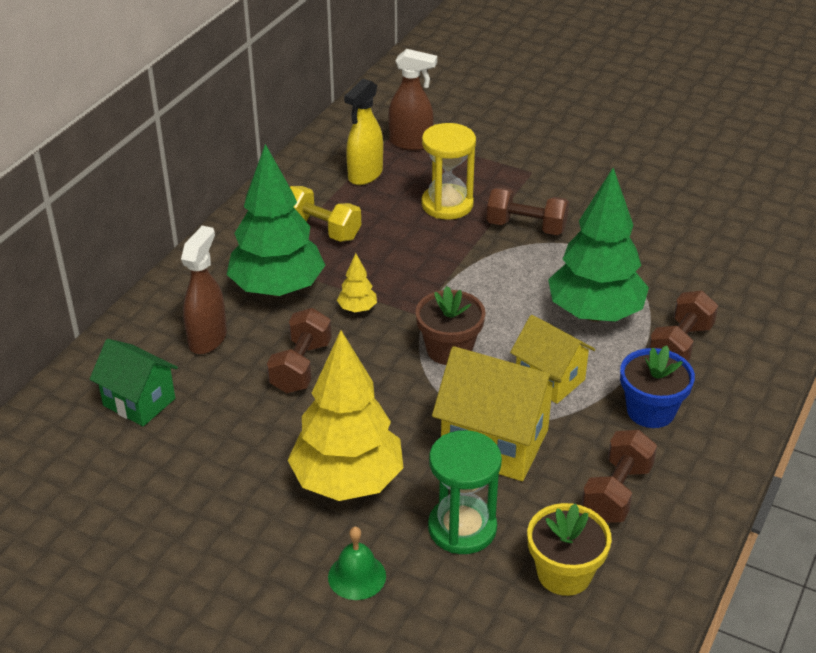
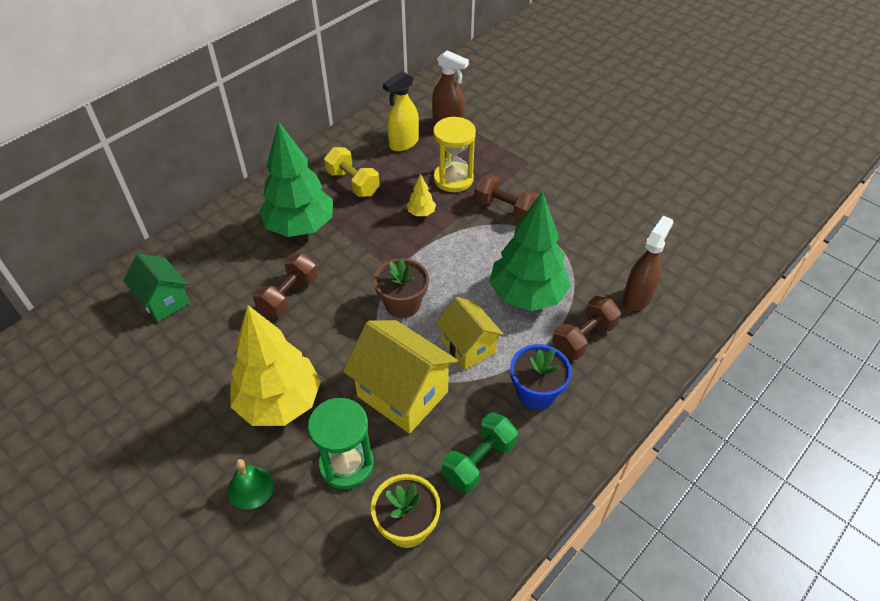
camera: 15 degrees right, 10 degrees up
(208, 339) = (234, 258): brown spray bottle -> brown spray bottle (637, 297)
(357, 309) = (350, 255): yellow tree -> yellow tree (421, 213)
(617, 492) = (479, 461): brown dumbbell -> green dumbbell

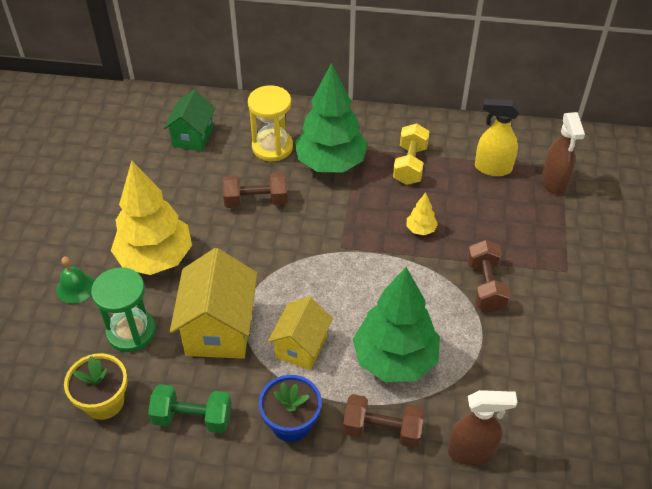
camera: 55 degrees right, 0 degrees up
(402, 304) = (308, 276): brown flower pot -> none
(453, 179) = (485, 227): yellow hourglass -> yellow hourglass (272, 147)

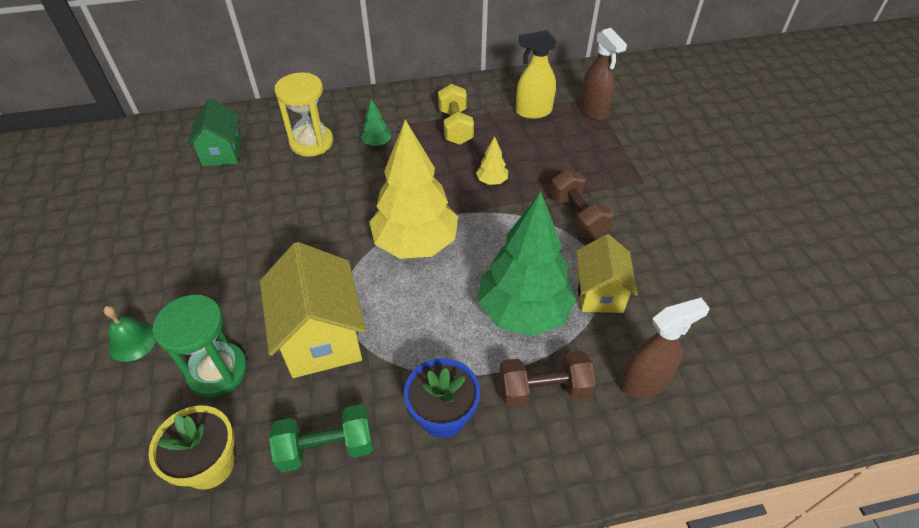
camera: 20 degrees left, 0 degrees up
(155, 258) = (221, 282): yellow tree -> yellow tree (415, 243)
(256, 201) = (313, 196): brown dumbbell -> none
(301, 347) = (420, 329): yellow house -> yellow house (599, 293)
(330, 163) = (377, 143): green tree -> green tree, size x0.41

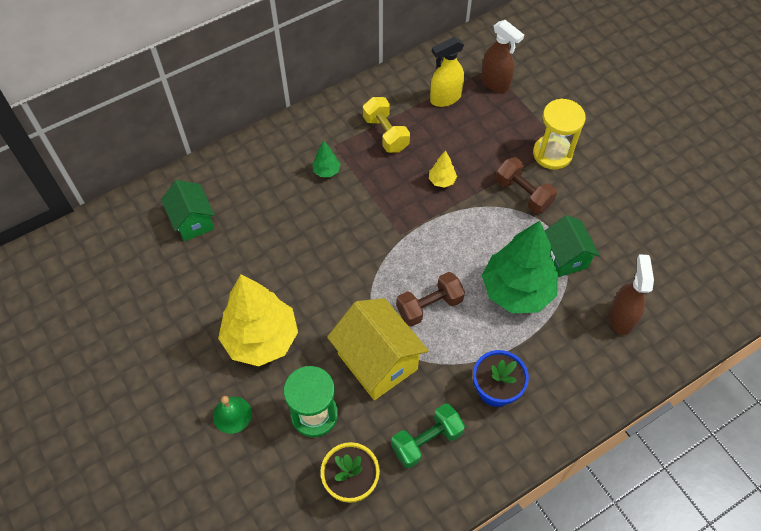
camera: 20 degrees left, 10 degrees up
(311, 142) = (267, 187): yellow hourglass -> yellow hourglass (552, 154)
(415, 243) = (408, 259): yellow tree -> yellow tree (261, 339)
(543, 389) = (556, 347): brown dumbbell -> brown dumbbell (429, 306)
(599, 293) = (565, 257): yellow house -> green house
(644, 382) = (621, 317): brown spray bottle -> brown spray bottle turned 45 degrees counterclockwise

